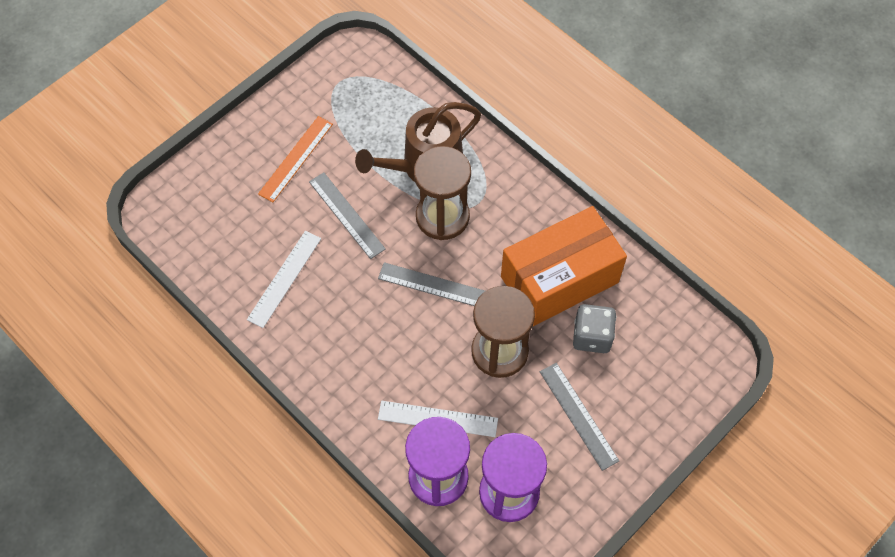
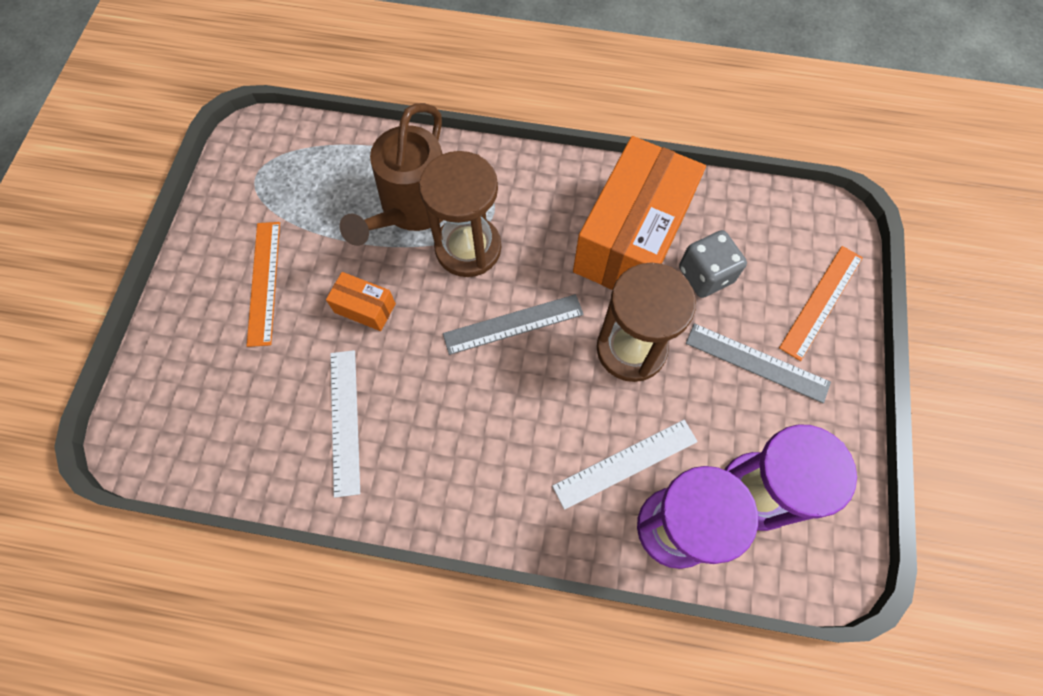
camera: 35 degrees left, 5 degrees up
(346, 215) = (365, 308): grey ruler -> orange box
(660, 406) = (821, 301): none -> orange ruler

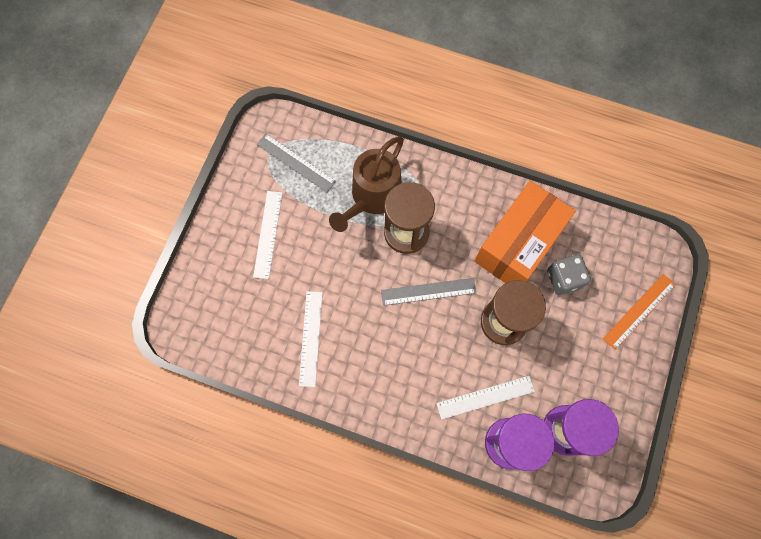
camera: 10 degrees right, 5 degrees up
(264, 282) = (268, 234): orange ruler -> white ruler
(365, 308) = (332, 263): orange box -> none
(756, 363) = (585, 346): grey ruler -> grey ruler (296, 163)

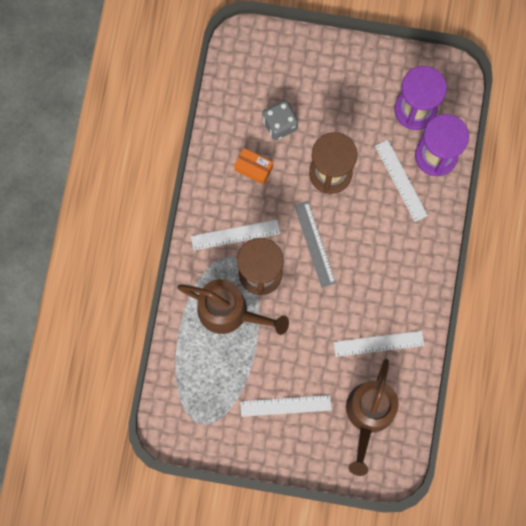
camera: 100 degrees left, 5 degrees up
(239, 314) = (369, 415): none -> brown watering can
(296, 163) = (206, 394): grey ruler -> none
(450, 215) = (235, 234): none -> white ruler
(518, 244) = (253, 168): orange box -> orange box, size x0.42
(639, 311) = (298, 57): orange ruler -> none

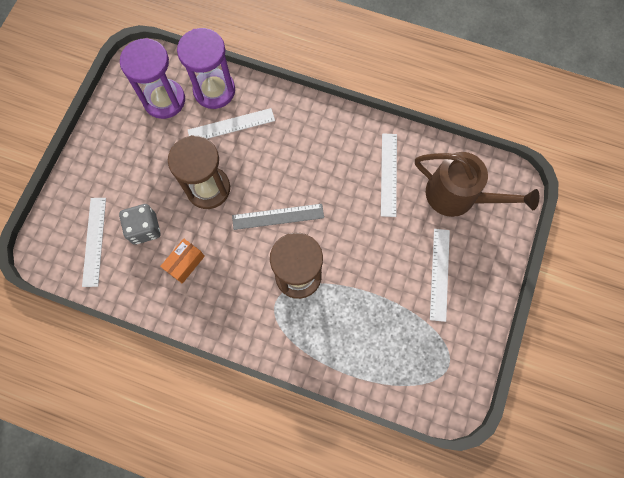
camera: 80 degrees left, 5 degrees down
(229, 312) = (333, 315): brown watering can -> none
(235, 234) = (252, 294): white ruler -> white ruler (94, 241)

